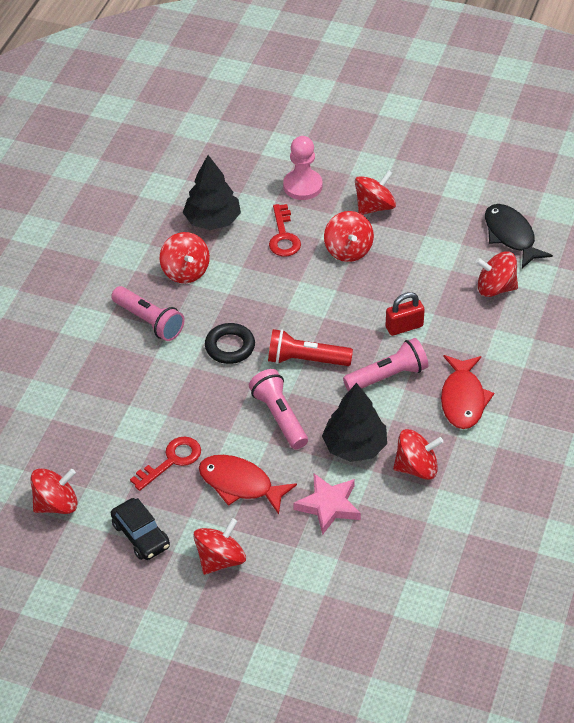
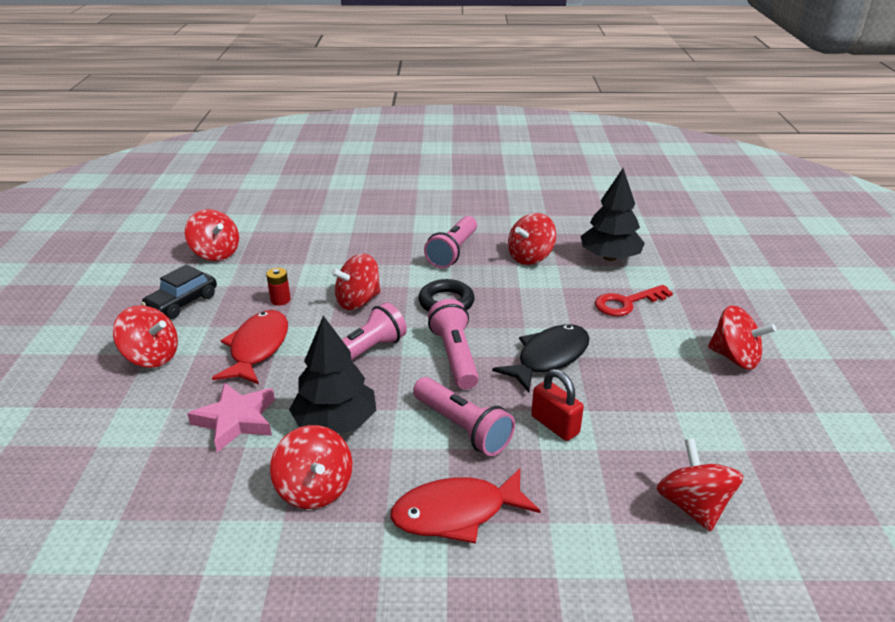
camera: 70 degrees right, 15 degrees down
(172, 460) = (280, 300): red key -> red battery
(302, 186) = (712, 300): pink pawn -> none
(306, 360) = (455, 356): red flashlight -> pink flashlight
(348, 250) = (646, 352): red spinning top -> red spinning top (358, 301)
(511, 236) = (811, 502): black fish -> black fish (549, 358)

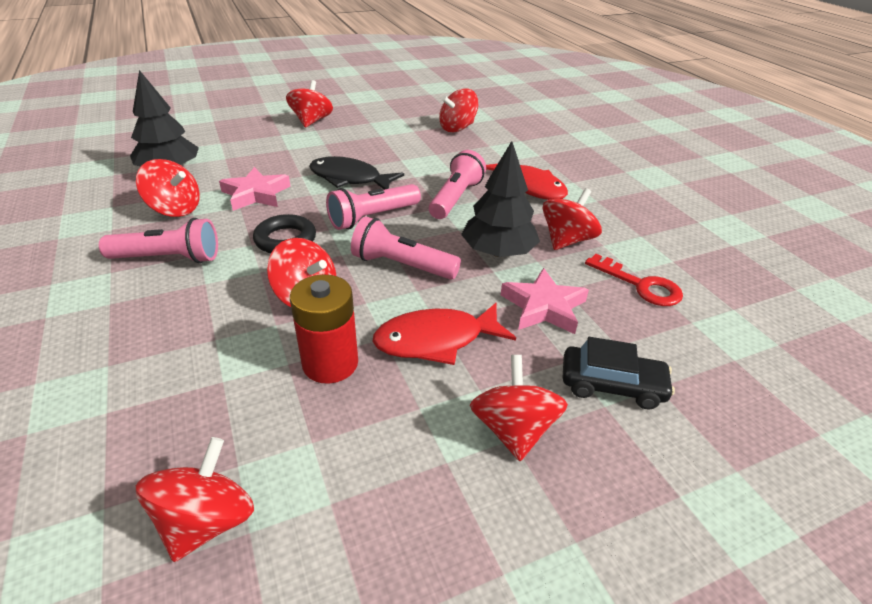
camera: 115 degrees left, 5 degrees up
(182, 302) = (383, 473): black car -> black car (612, 385)
(280, 300) = (330, 363): red battery -> red battery, size x1.97
(539, 296) = (256, 194): none -> pink star
(555, 425) = (425, 168): red padlock -> none
(626, 303) = (253, 157): red key -> red key (640, 285)

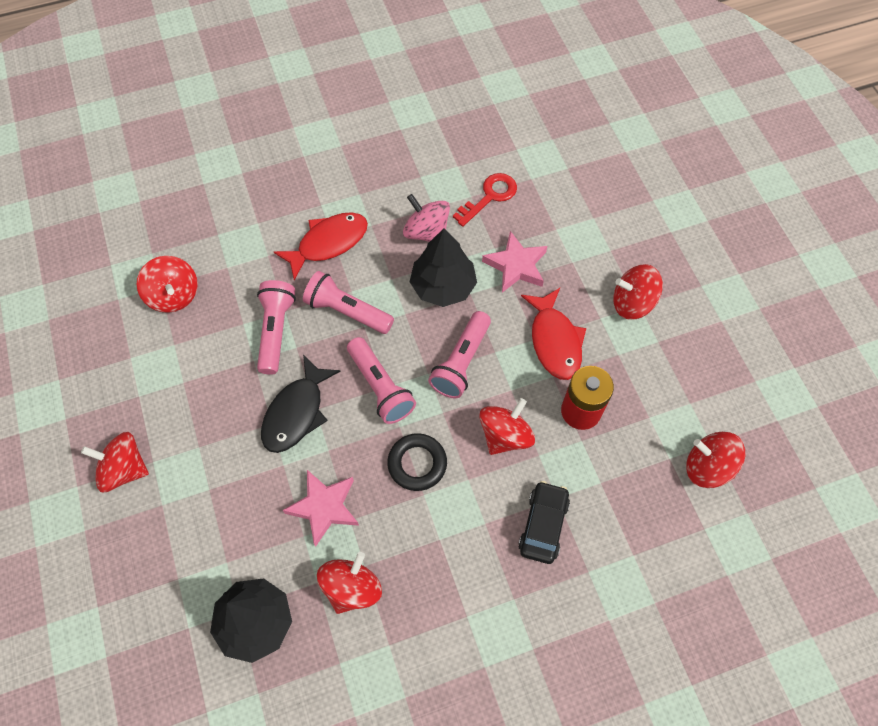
camera: 85 degrees left, 25 degrees up
(168, 258) = (446, 567): pink flashlight -> pink flashlight (276, 331)
(566, 240) = (426, 232): red spinning top -> pink spinning top
(612, 385) = (593, 242): black car -> black car (543, 525)

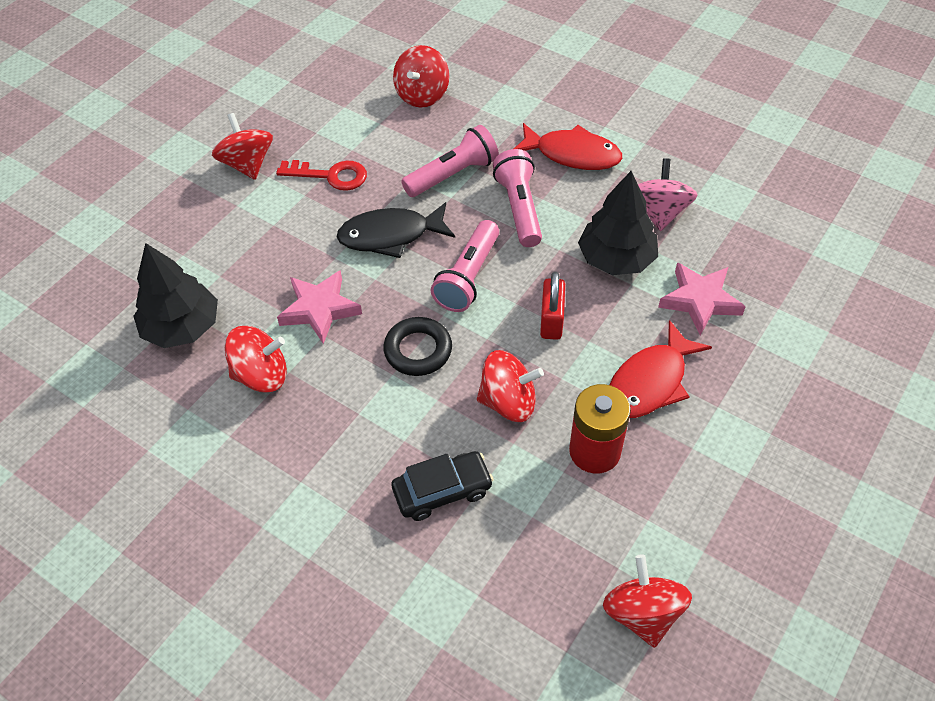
camera: 55 degrees right, 10 degrees down
(461, 362) = (551, 320): pink flashlight -> red padlock
(489, 196) = (752, 234): red key -> red key (330, 175)
(632, 303) = (766, 425): red spinning top -> none

